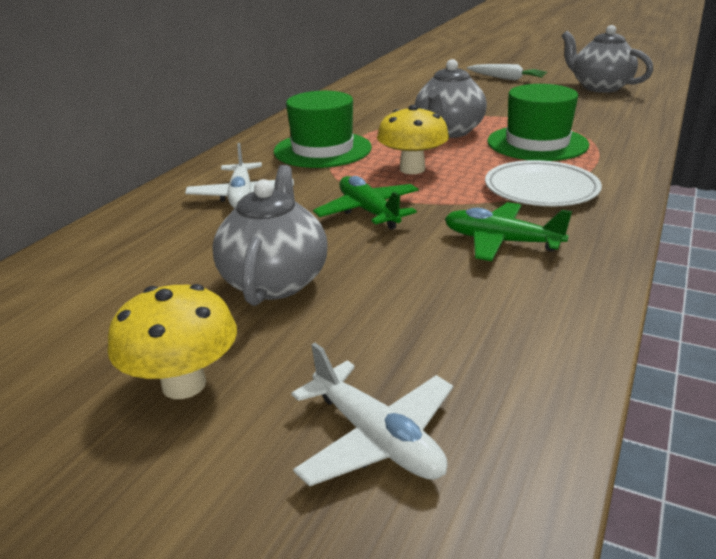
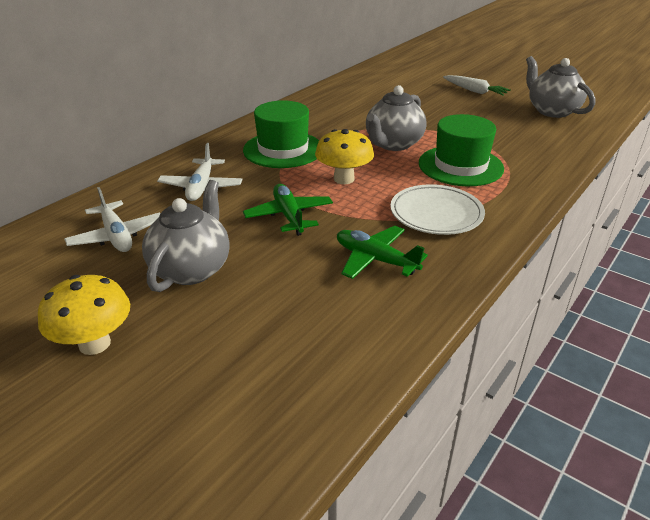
camera: 10 degrees right, 5 degrees up
(376, 438) = (201, 408): white plane -> white plane (116, 236)

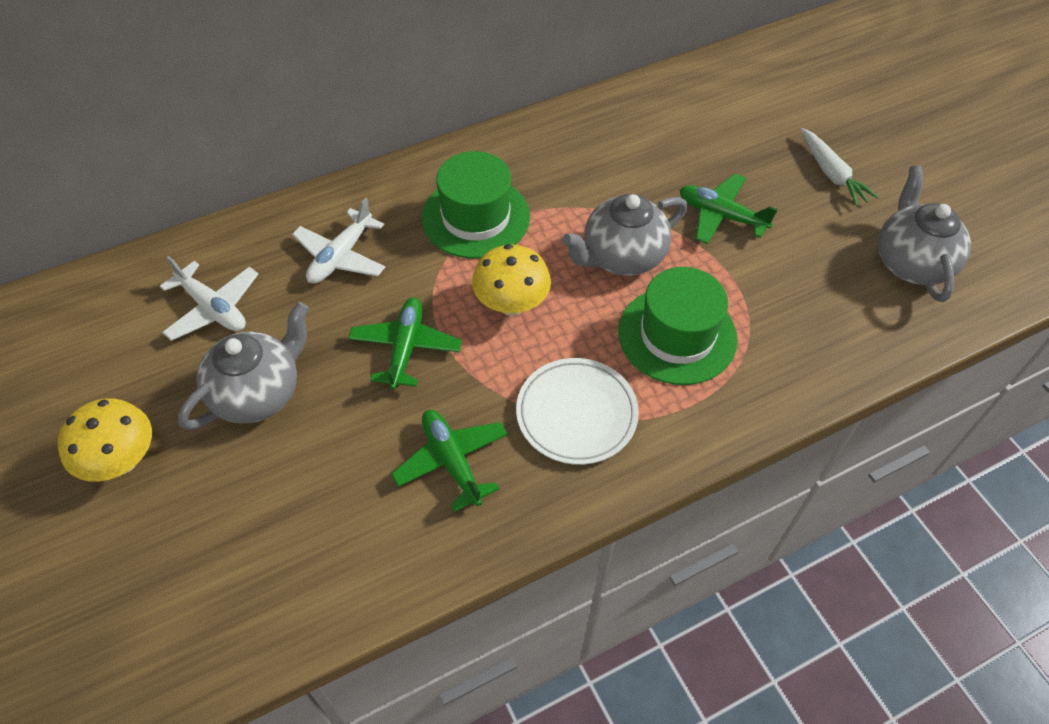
camera: 25 degrees right, 20 degrees up
(116, 236) = (213, 308): white plane -> white plane turned 45 degrees counterclockwise
(433, 117) = (721, 216): none -> green plane

